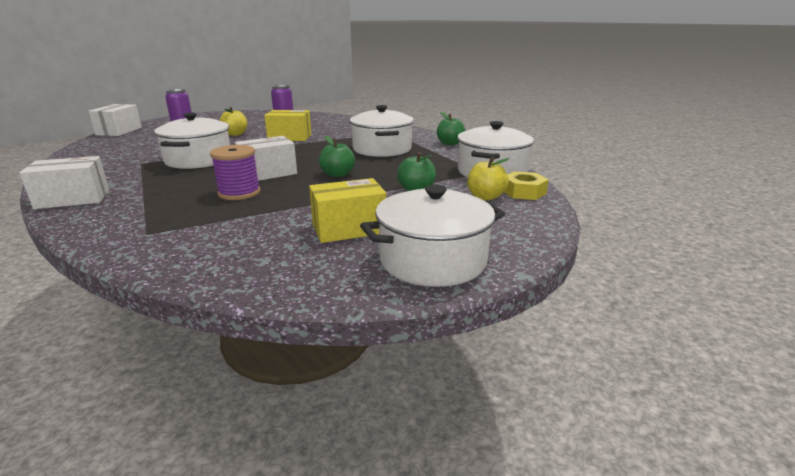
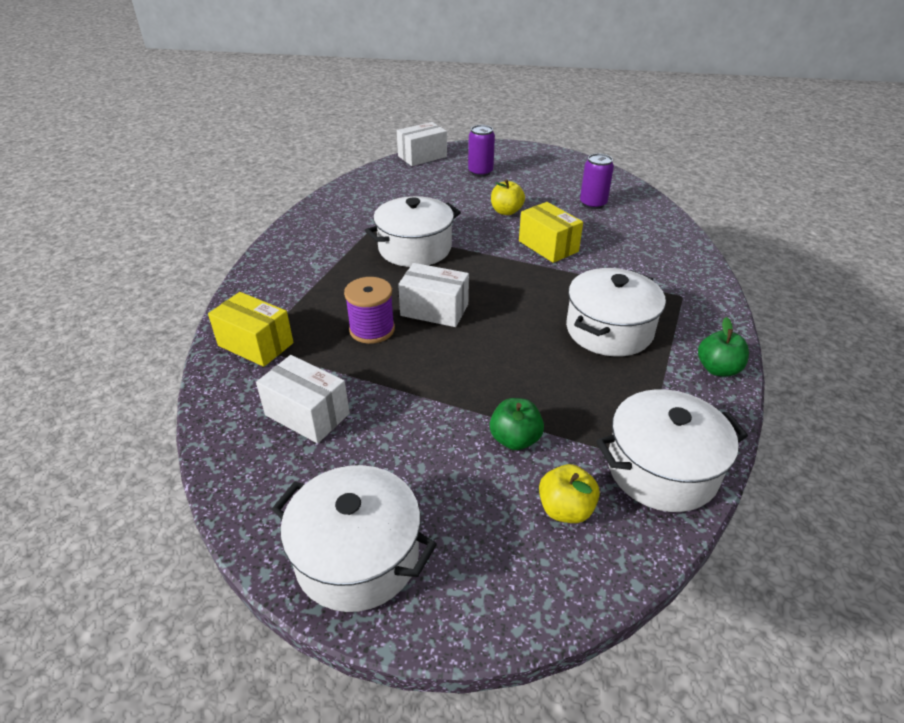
camera: 50 degrees right, 15 degrees up
(73, 199) = (272, 264): white box -> white box (307, 414)
(338, 175) = (487, 354): green apple -> none
(349, 229) = (368, 452): yellow box -> yellow box (255, 344)
(523, 192) = (626, 538): yellow nut -> none

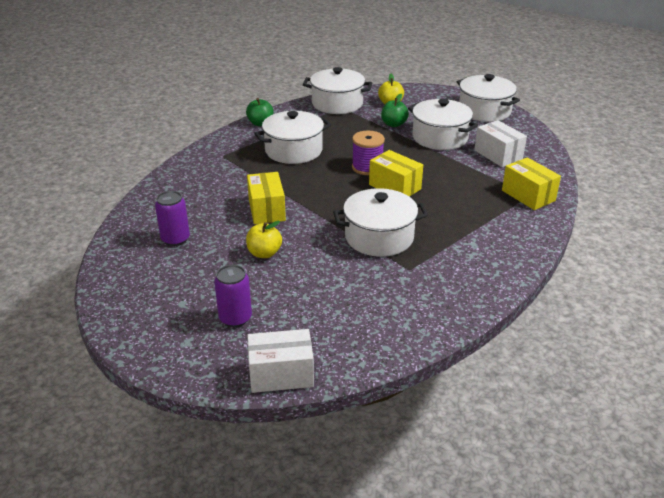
camera: 155 degrees left, 5 degrees down
(372, 329) = (444, 185): purple spool -> purple spool (367, 167)
(417, 428) = (440, 137): none -> white pot
(434, 310) = (395, 187): white box -> yellow box

